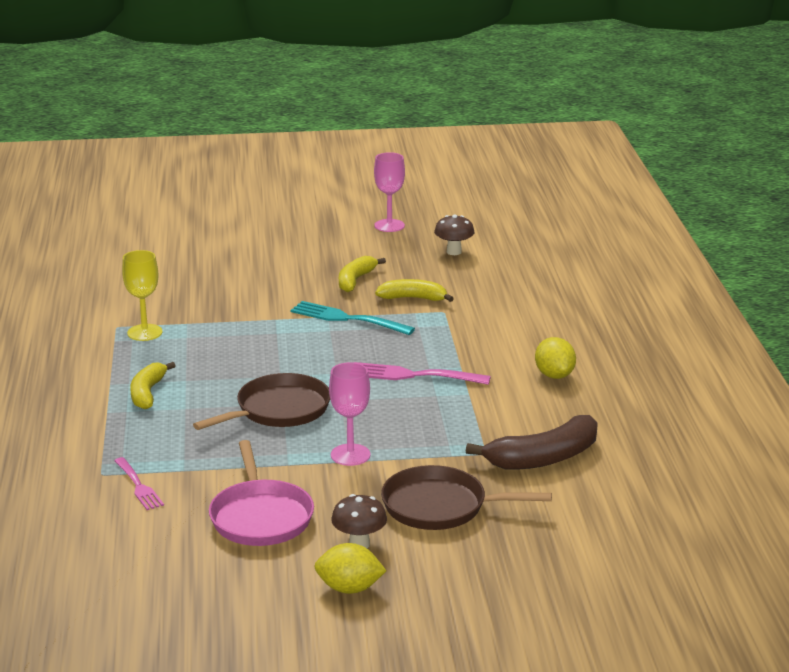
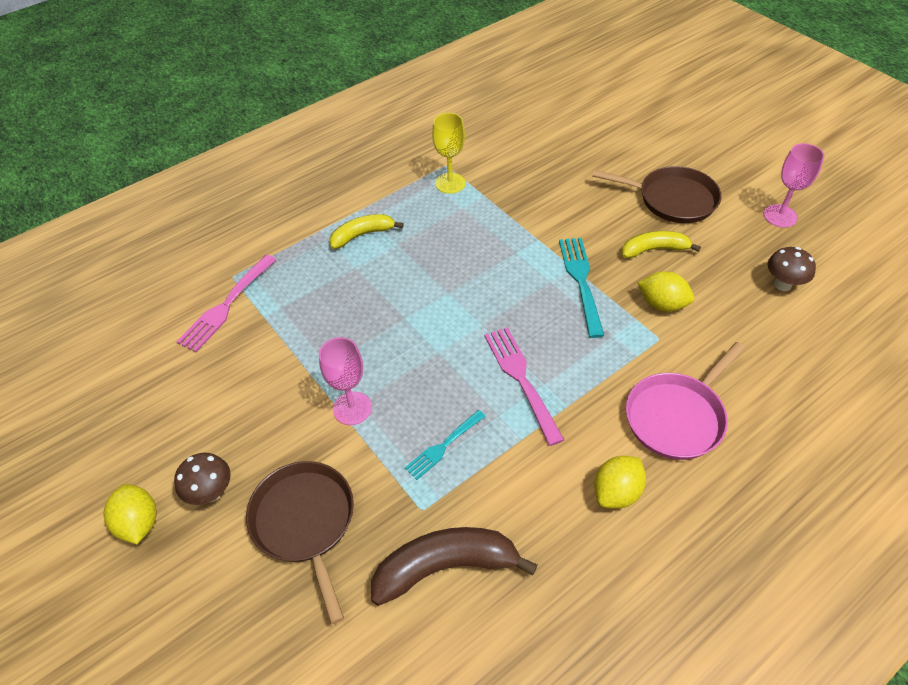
camera: 60 degrees right, 25 degrees up
(138, 486) = (227, 305): pink fork -> pink fork, size x1.57
(261, 517) = (220, 402): pink pan -> pink pan (677, 417)
(279, 410) = (393, 322): brown pan -> brown pan (673, 199)
(413, 298) = (662, 304): yellow banana -> yellow lemon
(437, 426) = (444, 445): none -> turquoise fork
(543, 458) = (445, 566): brown banana -> brown banana turned 135 degrees clockwise

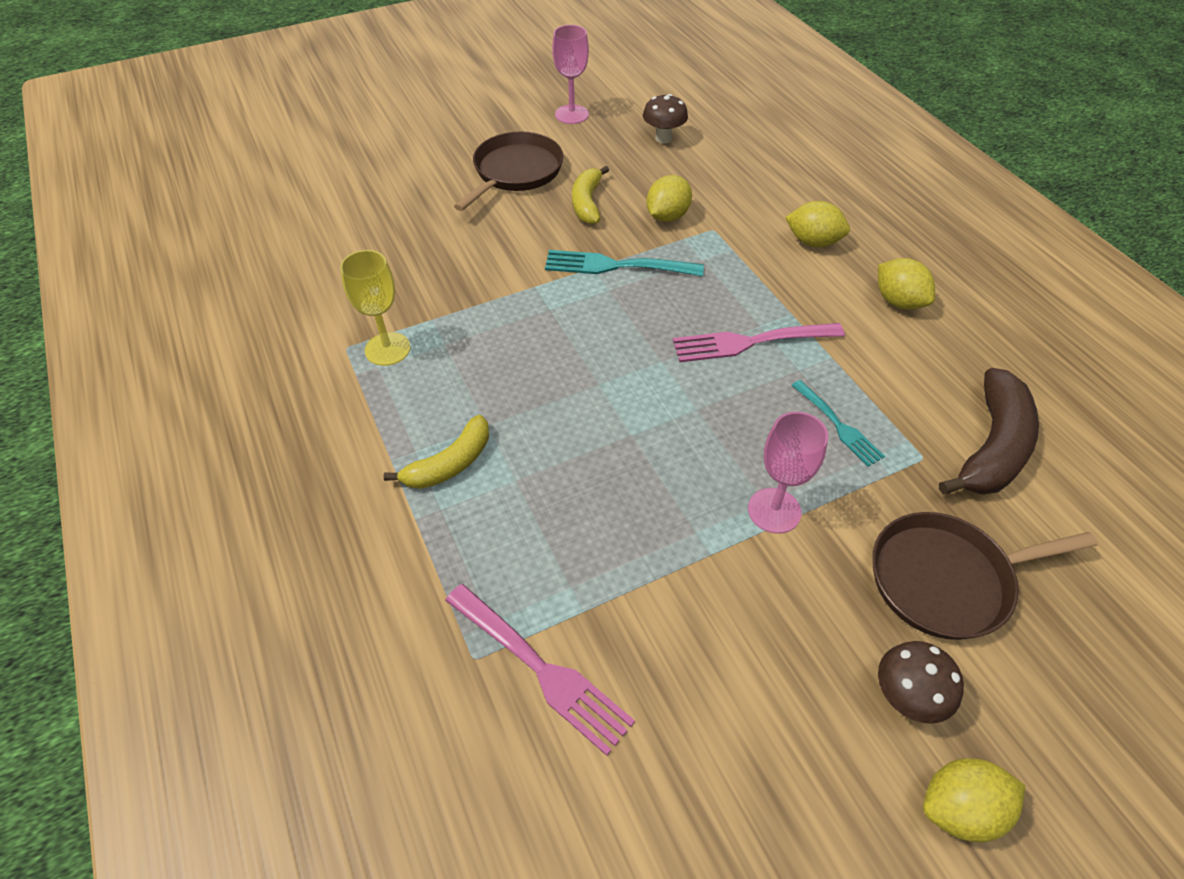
camera: 80 degrees left, 0 degrees up
(362, 235) = (450, 464): yellow banana -> yellow banana turned 120 degrees counterclockwise
(445, 566) = (992, 447): brown banana -> brown banana turned 150 degrees counterclockwise
(677, 417) = (813, 242): pink pan -> yellow lemon

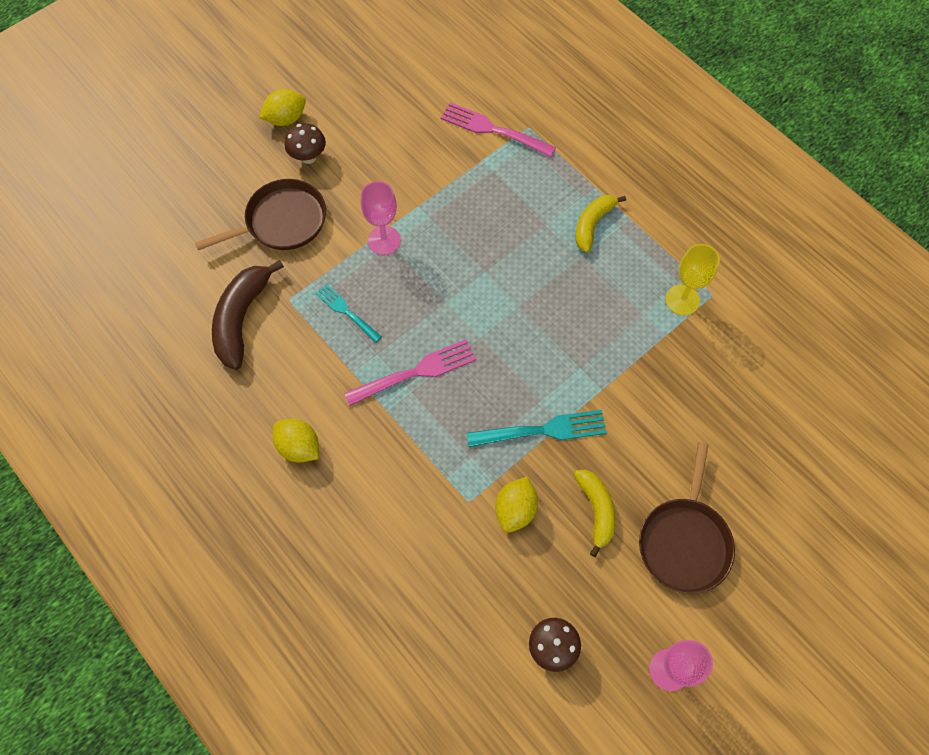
camera: 165 degrees right, 15 degrees up
(813, 242) = (375, 507): yellow lemon -> none

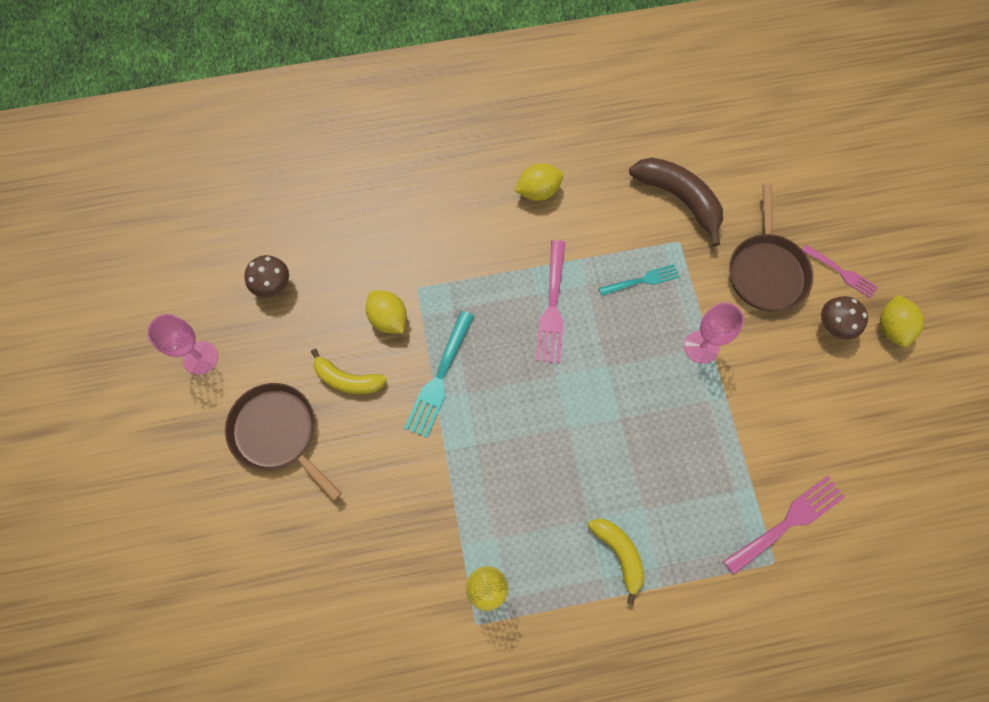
camera: 120 degrees right, 5 degrees up
(252, 169) = (840, 272): none -> pink fork

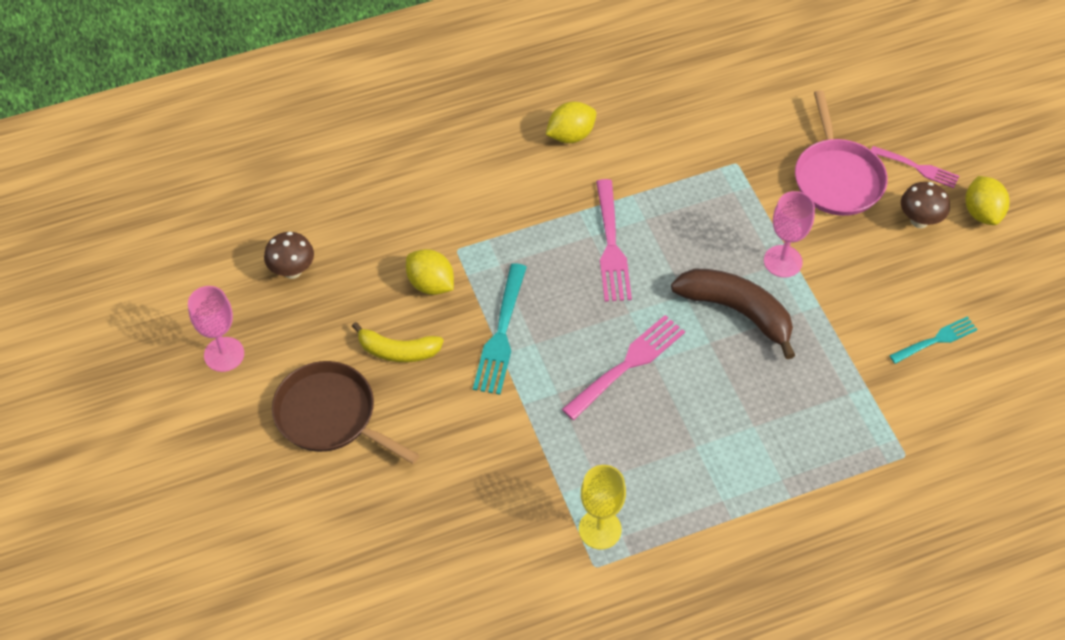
camera: 10 degrees left, 15 degrees down
(619, 553) = (736, 473): yellow banana -> none
(641, 281) = (704, 206): turquoise fork -> turquoise fork (935, 340)
(679, 199) = (728, 121): brown banana -> brown banana (737, 311)
(766, 271) = (837, 178): brown pan -> pink pan
(787, 523) = (911, 416): pink fork -> pink fork (627, 365)

